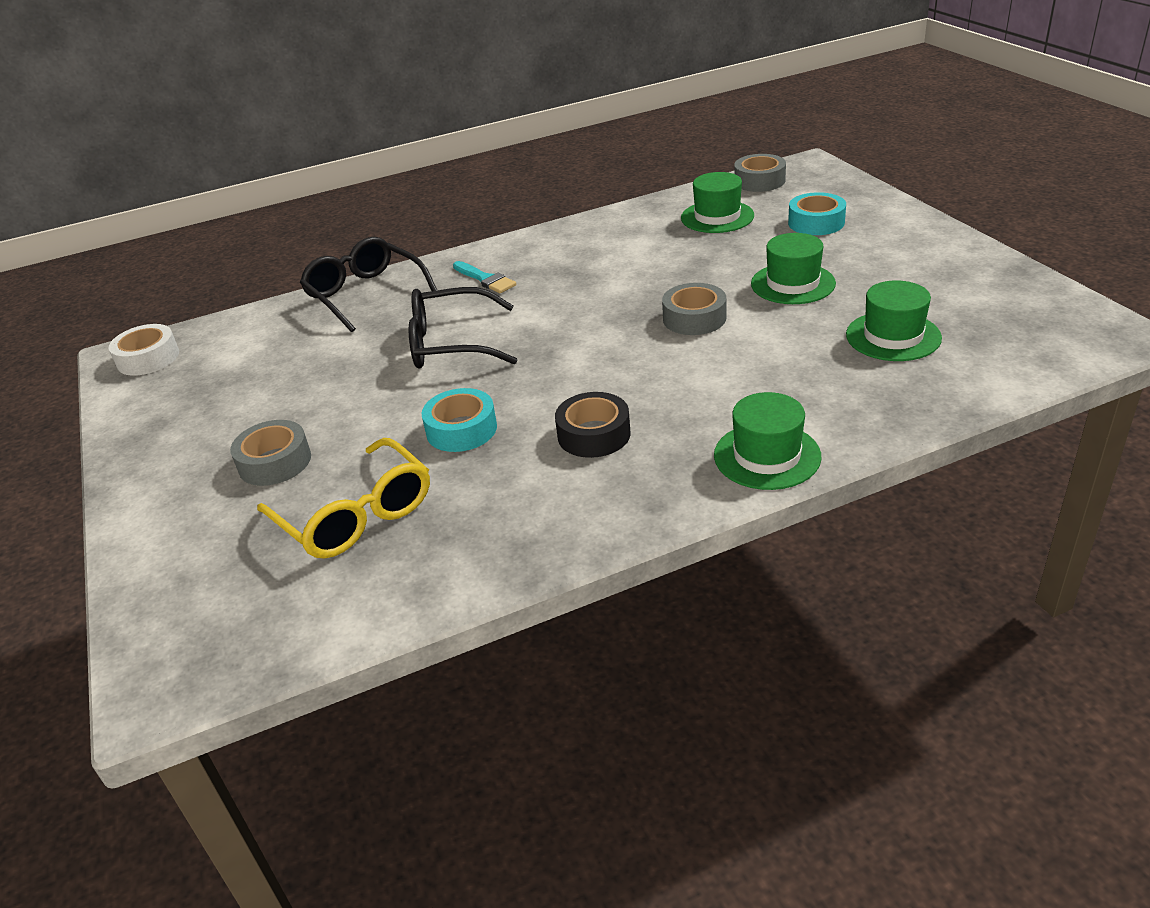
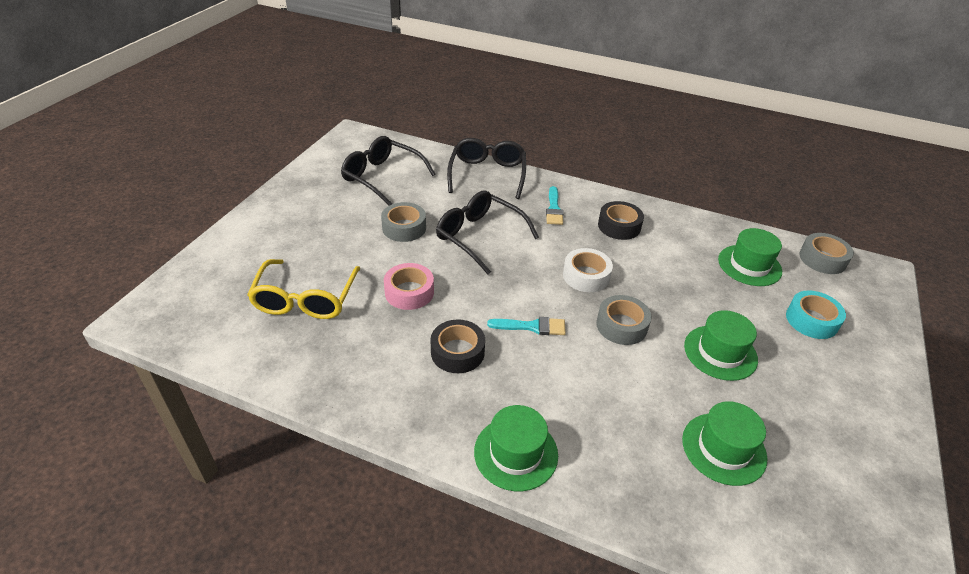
camera: 40 degrees right, 5 degrees up
(148, 358) = (359, 143): white tape -> white tape (586, 276)
(241, 367) = (382, 177): none -> black glasses
(275, 462) = (321, 241): grey tape -> grey tape (404, 228)
(461, 429) = (409, 292): turquoise tape -> pink tape
(569, 255) = (619, 226): none -> black tape
(624, 371) = (532, 327): none -> turquoise brush

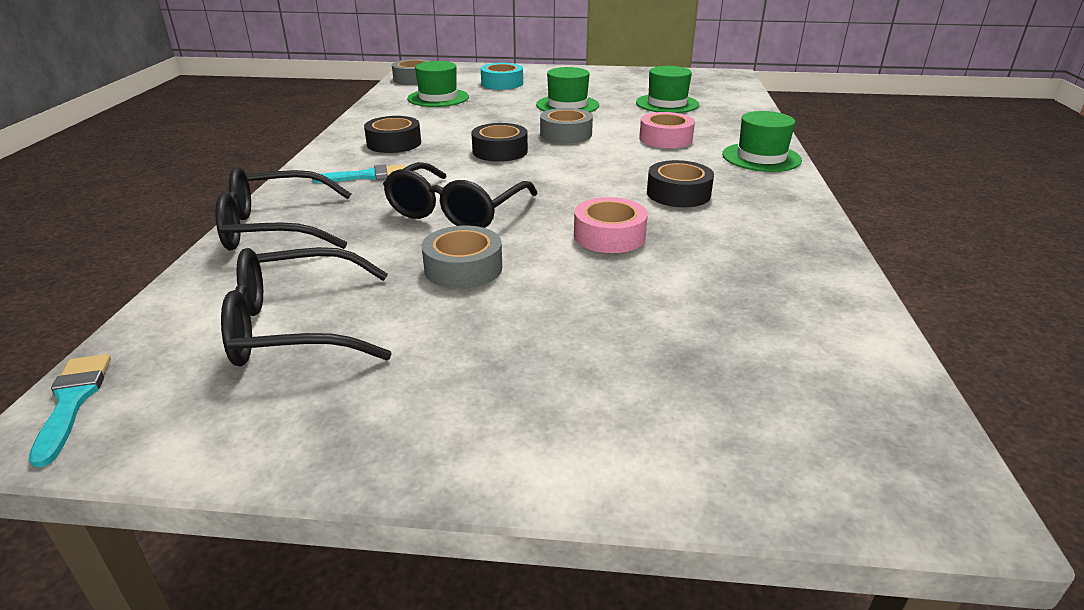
camera: 105 degrees left, 10 degrees down
(305, 299) = (698, 309): yellow glasses -> none
(382, 177) = (295, 327): black glasses -> black glasses turned 60 degrees clockwise
(532, 327) = (604, 166): turquoise brush -> turquoise brush (72, 401)
(586, 276) = (500, 151): white tape -> black tape
(592, 395) = (665, 139): none -> pink tape

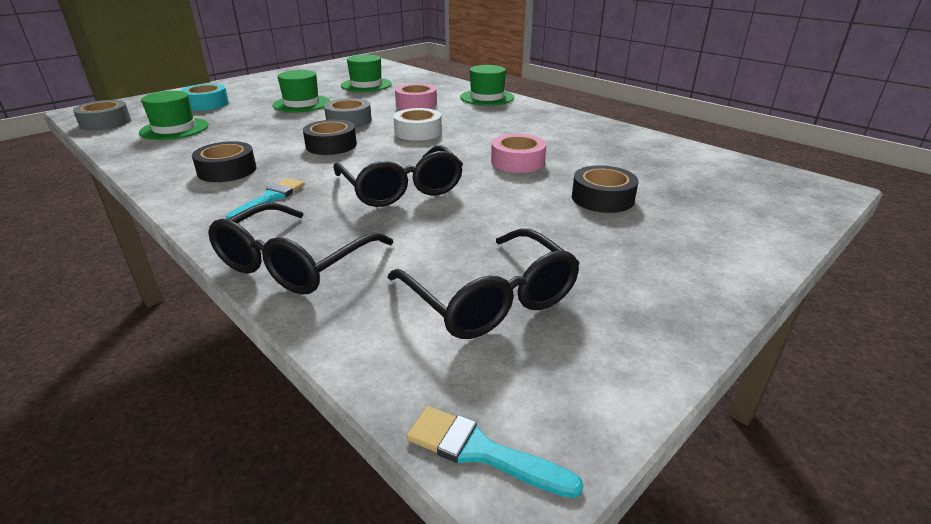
camera: 50 degrees left, 0 degrees up
(295, 327) = (491, 299): black glasses -> black glasses turned 60 degrees counterclockwise
(463, 268) = (492, 214): grey tape -> none
(595, 167) = (418, 132): none -> white tape
(678, 194) = (495, 128): black tape -> black tape (602, 198)

